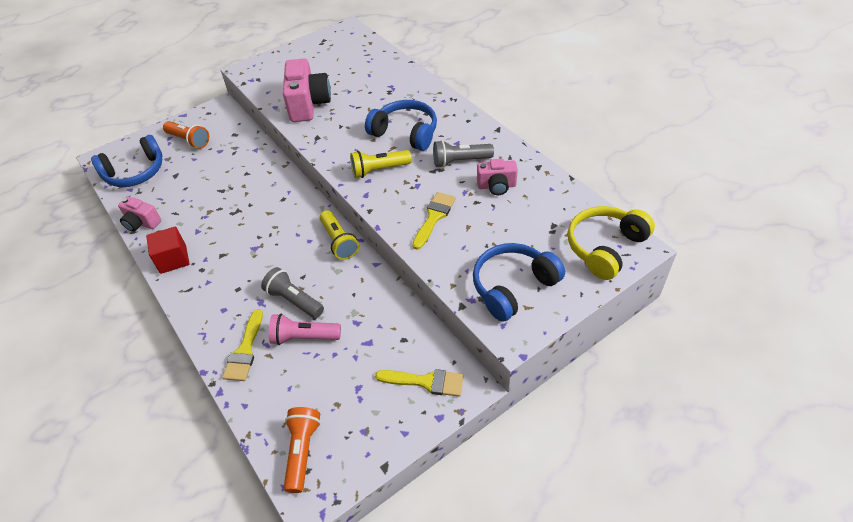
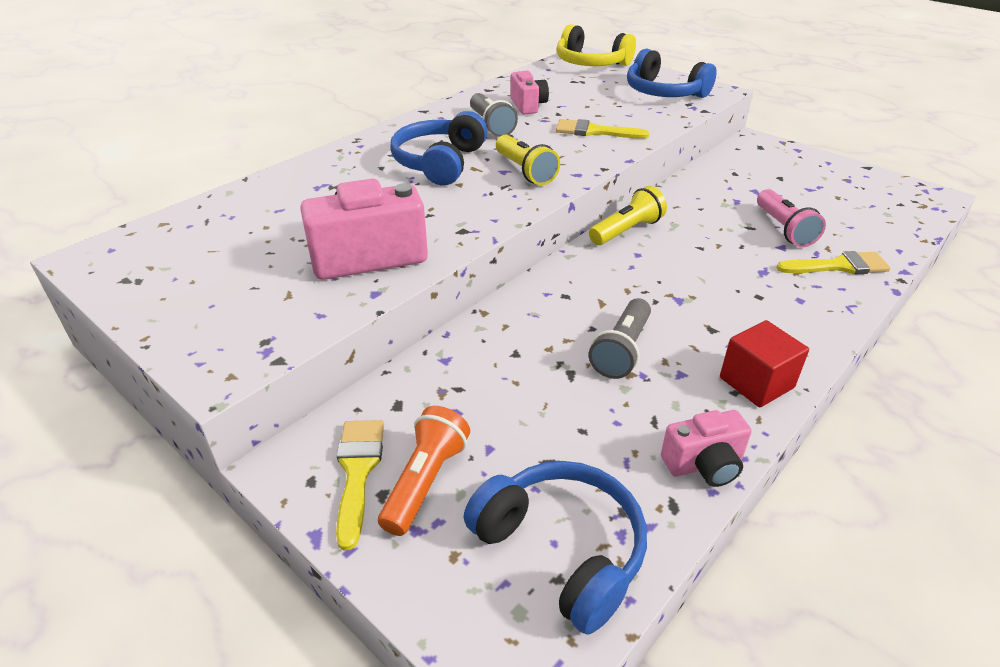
camera: 105 degrees left, 10 degrees down
(141, 223) = (704, 464): pink camera -> pink camera turned 60 degrees clockwise
(294, 300) = (741, 246): grey flashlight -> grey flashlight (622, 350)
(302, 451) = (902, 206): orange flashlight -> none
(426, 382) = (770, 158): yellow brush -> yellow brush (358, 471)

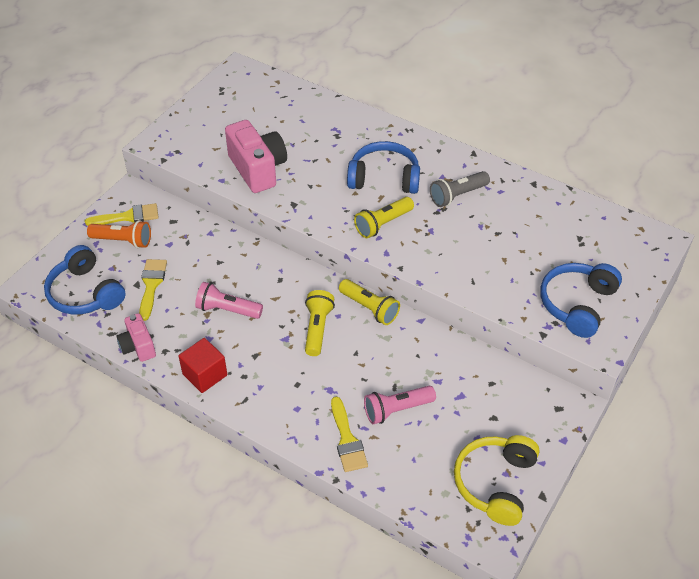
camera: 80 degrees right, 10 degrees up
(528, 105) = (507, 212): pink camera -> none
(561, 550) = (85, 293): blue headphones -> blue headphones turned 105 degrees clockwise
(591, 63) = (635, 247): yellow headphones -> yellow headphones (495, 483)
(594, 131) = (467, 258): yellow brush -> yellow brush (151, 285)
(622, 350) = (227, 310): grey flashlight -> pink flashlight
(660, 272) = (317, 329): none -> yellow flashlight

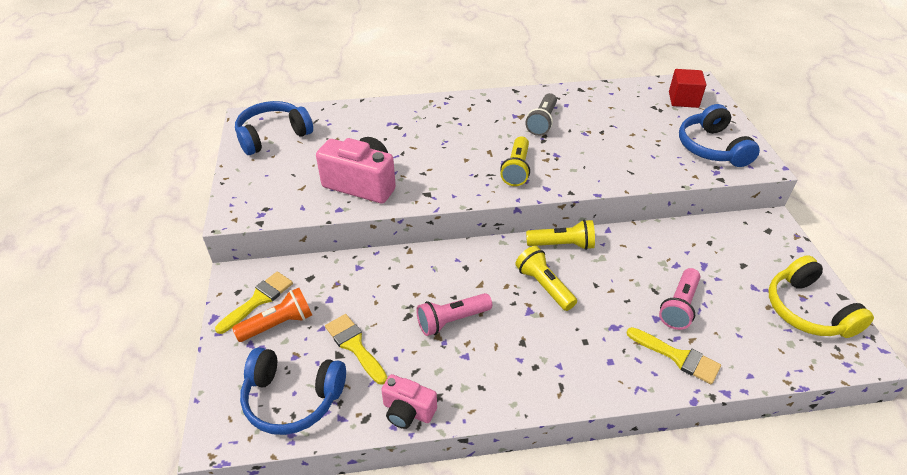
camera: 40 degrees left, 5 degrees down
(205, 374) = (501, 391): red cube -> red cube (683, 100)
(384, 178) = (474, 138): blue headphones -> blue headphones (273, 136)

